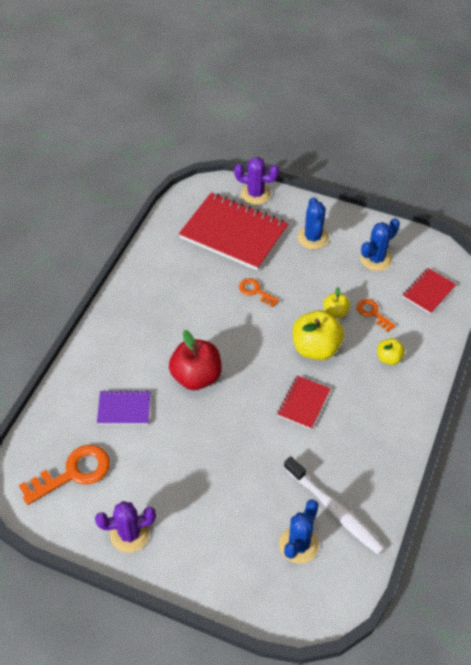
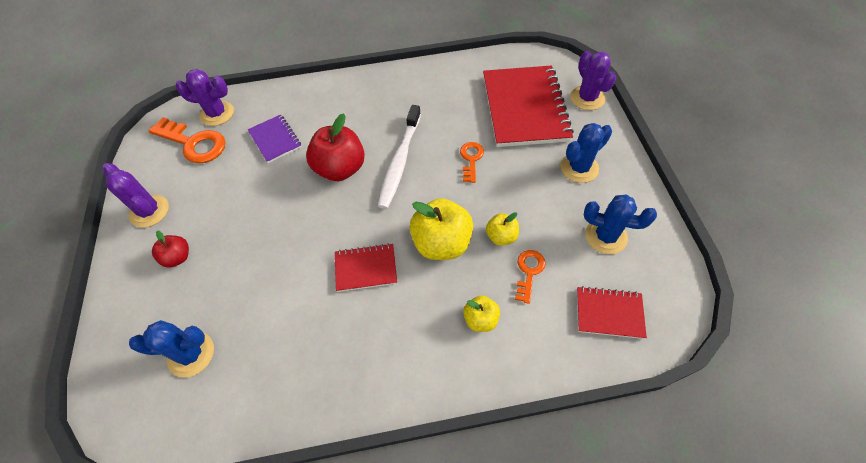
camera: 60 degrees right, 5 degrees up
(50, 441) = (217, 113): none -> purple cactus
(199, 526) = (178, 257): none -> red apple
(334, 510) = (248, 367): white toothbrush -> white toothbrush (400, 162)

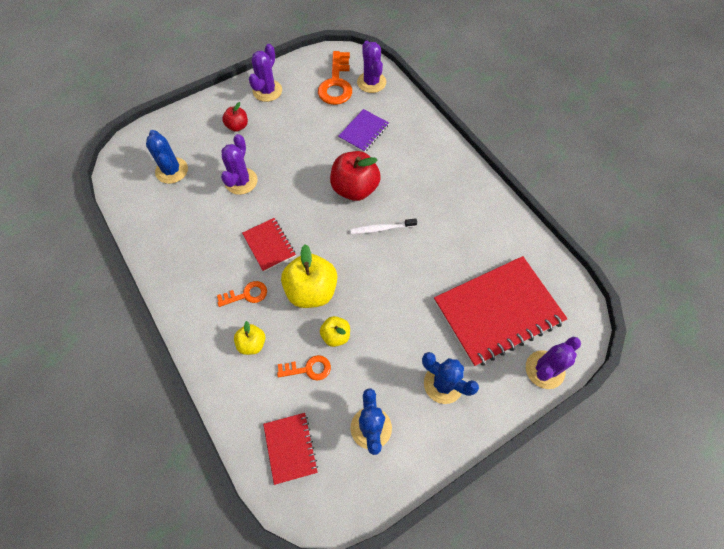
camera: 65 degrees right, 5 degrees up
(261, 275) = (241, 181): none -> purple cactus
(400, 162) = (381, 228): white toothbrush -> white toothbrush, size x0.58
(471, 159) = (410, 284): orange key -> orange key (246, 294)

